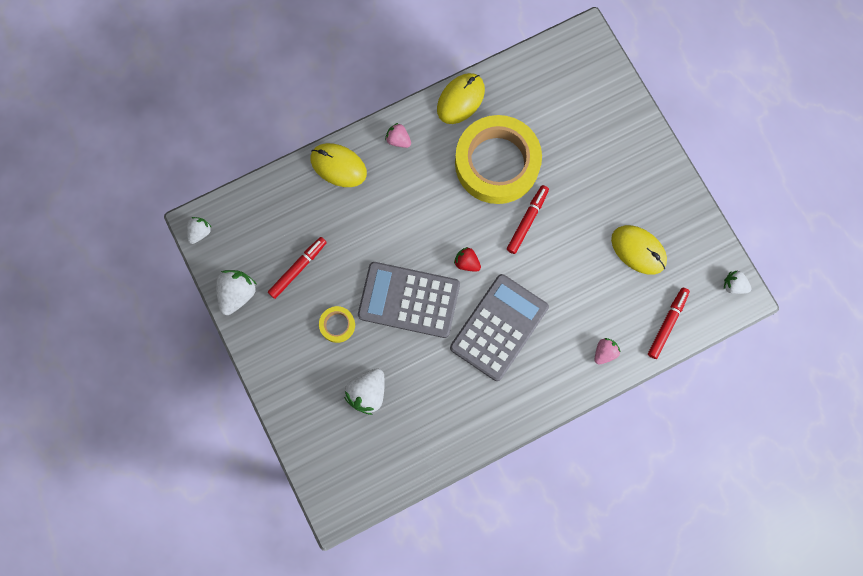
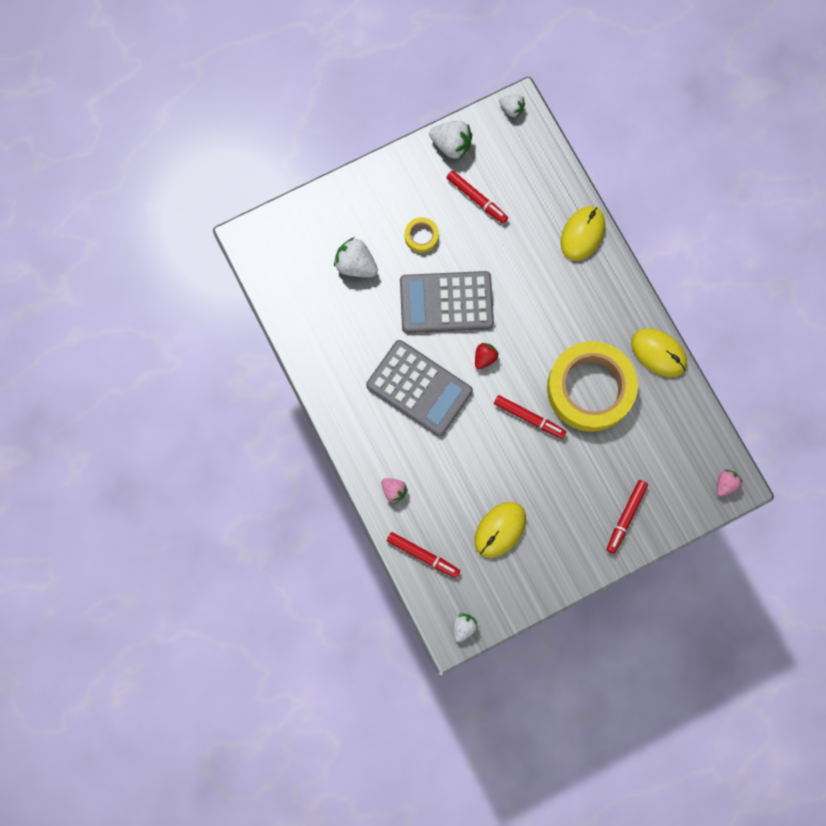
camera: 90 degrees right, 0 degrees up
(398, 140) = (612, 291): pink strawberry -> pink strawberry (725, 484)
(409, 300) = (446, 302): grey calculator -> grey calculator turned 105 degrees counterclockwise
(620, 134) = (626, 517): none -> red marker

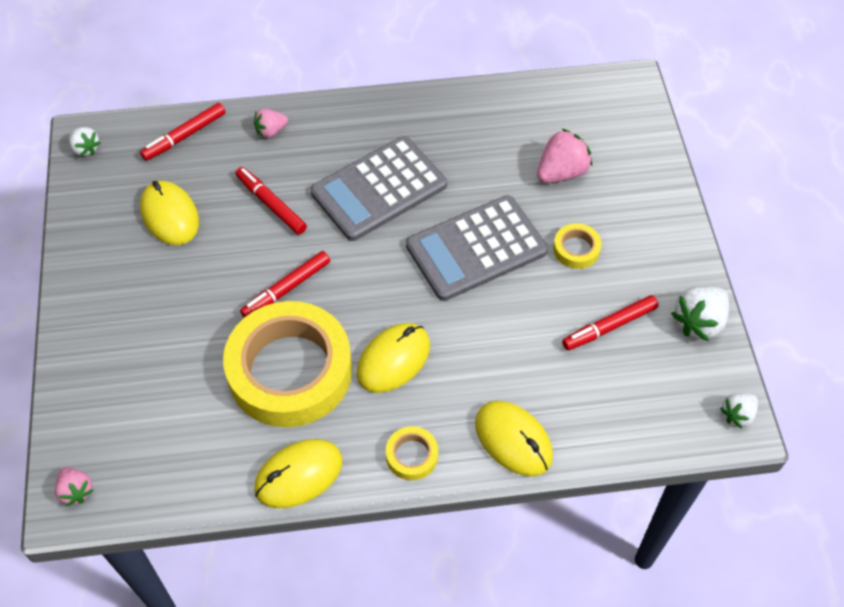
camera: 110 degrees right, 20 degrees down
(356, 265) = (561, 172): white strawberry -> pink strawberry
(446, 302) = (476, 249): grey calculator -> grey calculator turned 135 degrees counterclockwise
(484, 358) = (386, 266): red strawberry -> none
(555, 326) = (393, 360): none -> yellow mouse
(618, 290) = (412, 456): none -> yellow tape
(626, 517) = (106, 352): red marker -> red marker (271, 204)

